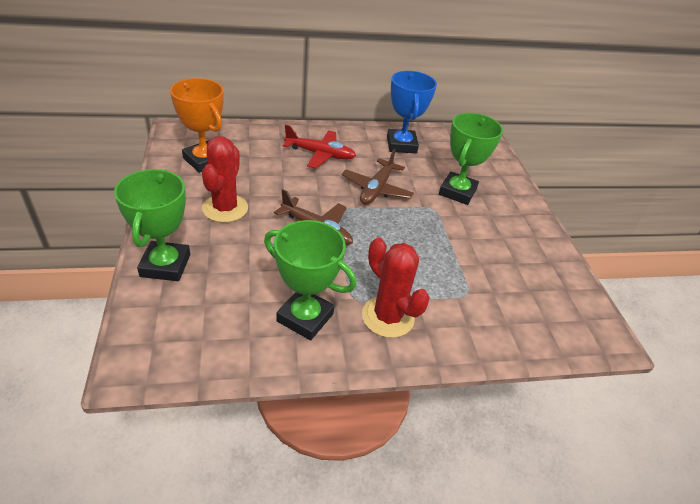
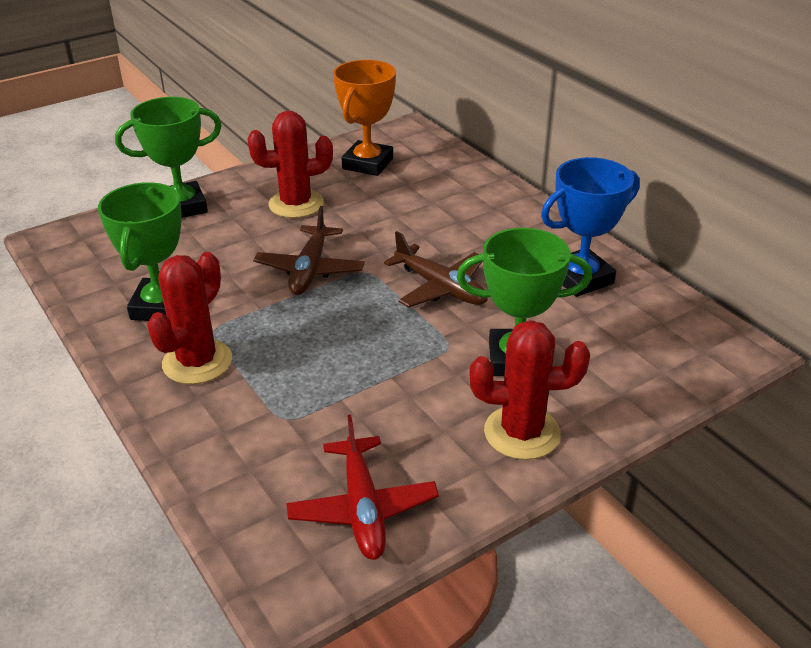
camera: 70 degrees right, 5 degrees down
(320, 154) = (471, 225): red plane -> red plane (363, 508)
(376, 189) = (441, 287): brown plane -> brown plane turned 135 degrees counterclockwise
(515, 214) = (522, 433): none -> red cactus

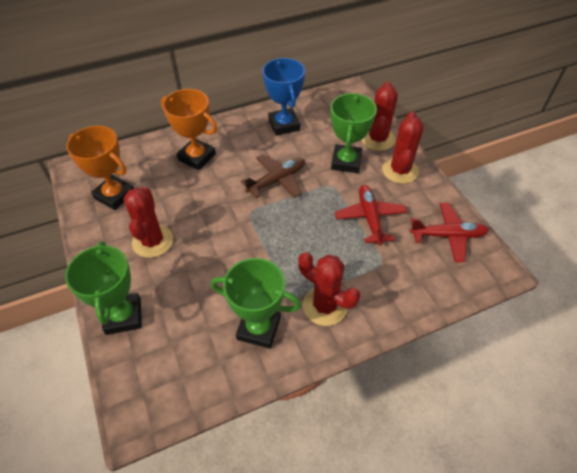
camera: 80 degrees left, 15 degrees up
(310, 270) = (240, 240): brown plane -> none
(384, 398) = (369, 217): none -> red plane
(463, 209) = (197, 157): none -> orange trophy
(602, 396) = (377, 139): none -> red cactus

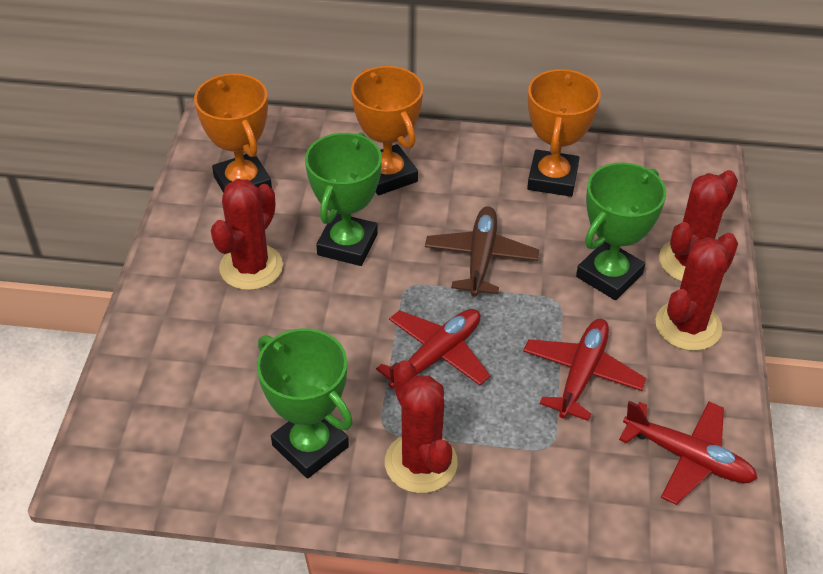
camera: 30 degrees right, 5 degrees down
(123, 316) = (154, 346): green trophy -> green trophy (347, 244)
(277, 180) = (481, 257): brown plane -> brown plane turned 75 degrees counterclockwise
(284, 125) = (552, 178): blue trophy -> orange trophy
(291, 243) = (436, 356): none -> red plane

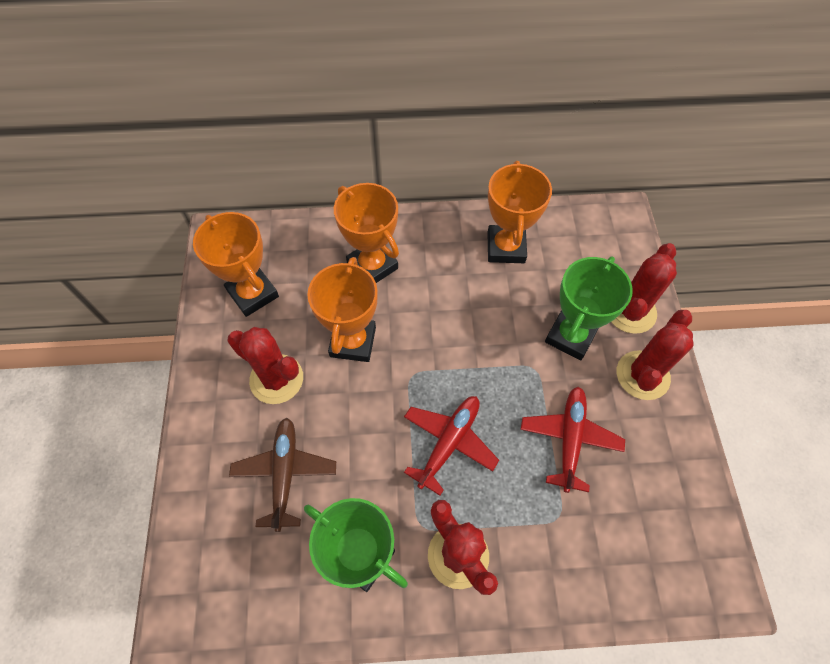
camera: 10 degrees left, 15 degrees up
(251, 267) = (276, 379): red cactus -> red cactus turned 75 degrees counterclockwise
(347, 244) = (353, 342): green trophy -> orange trophy
(481, 257) = (464, 336): brown plane -> brown plane (285, 473)
(688, 458) = (671, 507): red plane -> none

